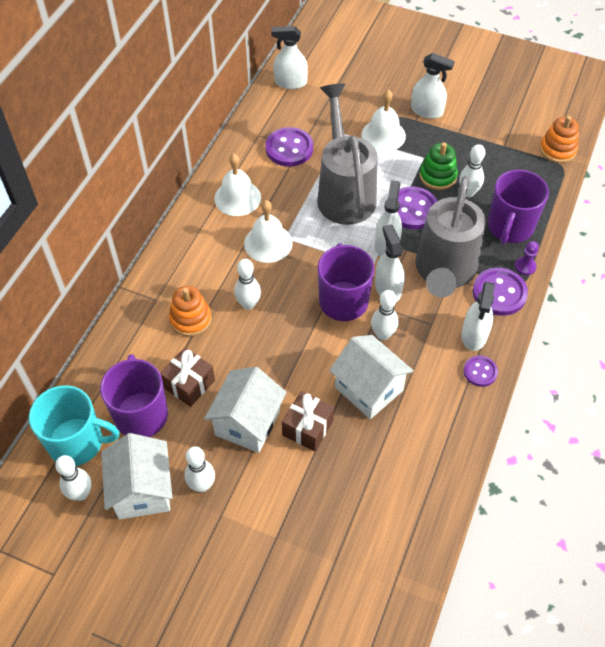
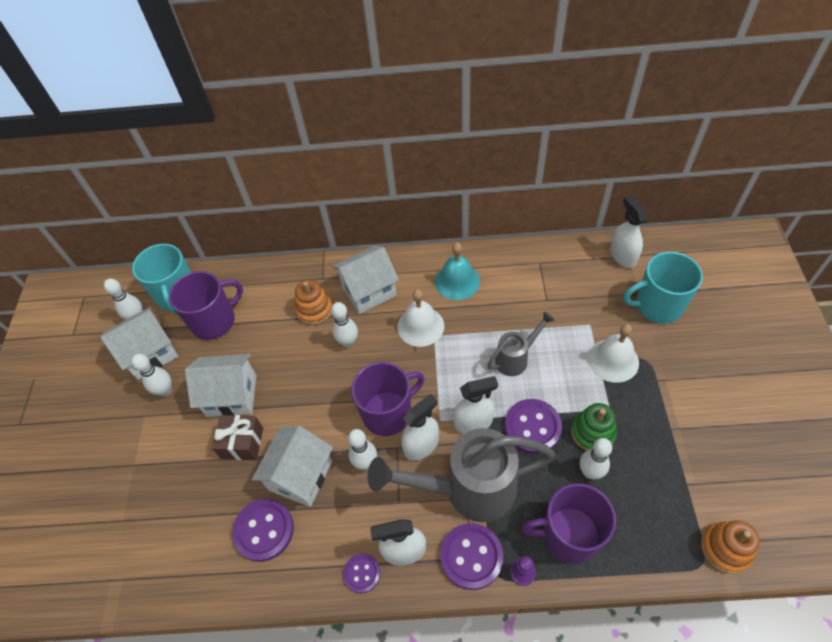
camera: 70 degrees right, 0 degrees up
(189, 384) = (253, 338): brown gift -> none
(200, 267) = (369, 291): none -> white house
(237, 198) = (457, 281): white bell -> turquoise bell
(289, 148) = (539, 292): purple button -> purple button (264, 530)
(344, 192) = (516, 358): grey watering can -> grey watering can, size x0.52
(351, 87) = (657, 305): none -> turquoise mug
(427, 111) = (678, 385): white spray bottle -> none

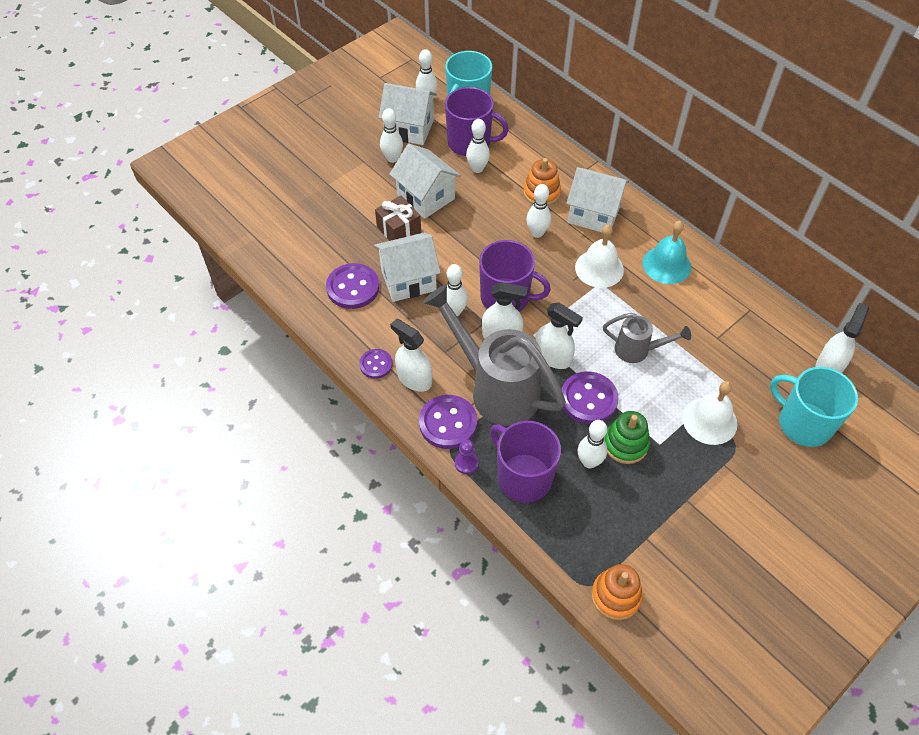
camera: 45 degrees right, 0 degrees up
(245, 335) = (477, 169): none -> white bowling pin

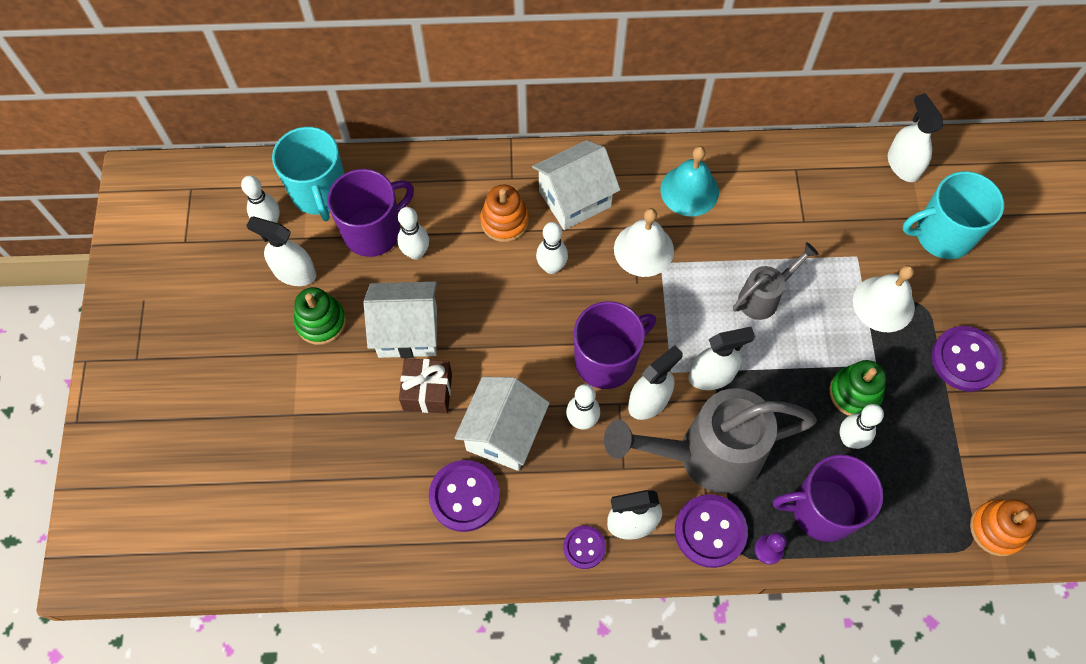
camera: 50 degrees left, 10 degrees up
(392, 158) = (321, 322): white bowling pin -> green stacking toy
(409, 129) = (294, 272): white house -> white spray bottle
(588, 399) = (783, 384): purple button -> purple button (965, 360)

